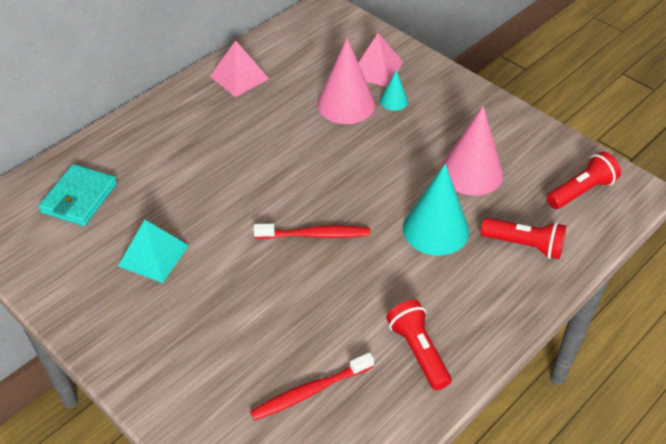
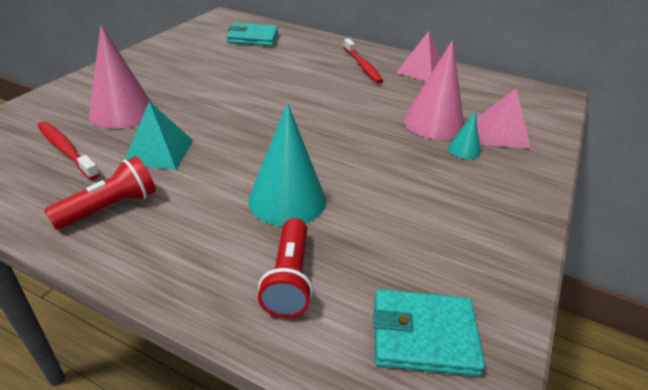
camera: 70 degrees right, 10 degrees down
(153, 255) = (207, 68): turquoise pyramid -> turquoise pyramid (159, 151)
(315, 235) = (251, 129): red toothbrush -> red toothbrush (362, 66)
(471, 172) = (392, 217): pink cone -> pink cone (122, 112)
(581, 191) = (423, 335): red flashlight -> turquoise wallet

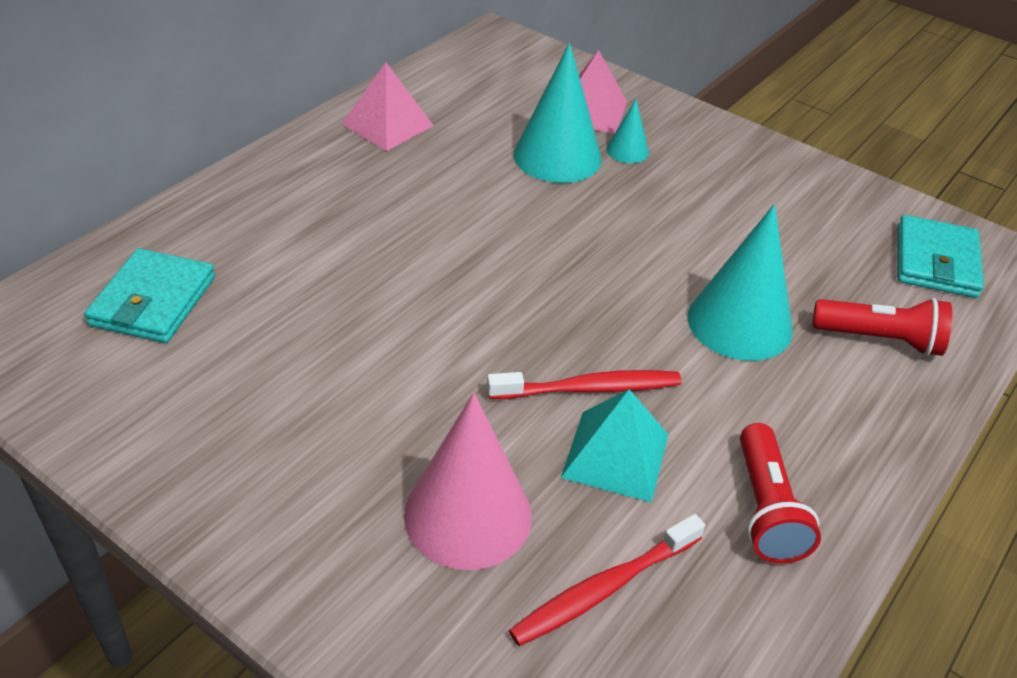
camera: 80 degrees left, 5 degrees up
(110, 207) = (766, 509): red flashlight -> red flashlight turned 150 degrees counterclockwise
(362, 66) = (348, 180): red toothbrush -> red toothbrush (589, 388)
(433, 123) = (557, 156): pink cone -> turquoise cone

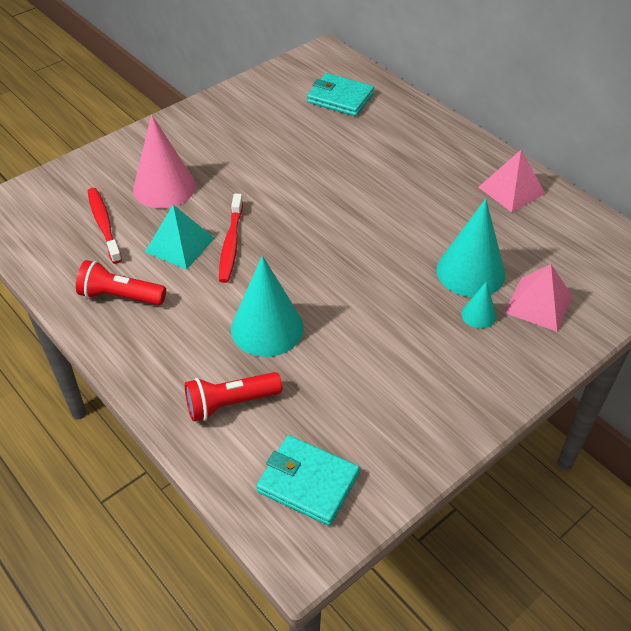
camera: 105 degrees right, 5 degrees up
(880, 339) = (230, 403): red flashlight -> red flashlight turned 45 degrees clockwise

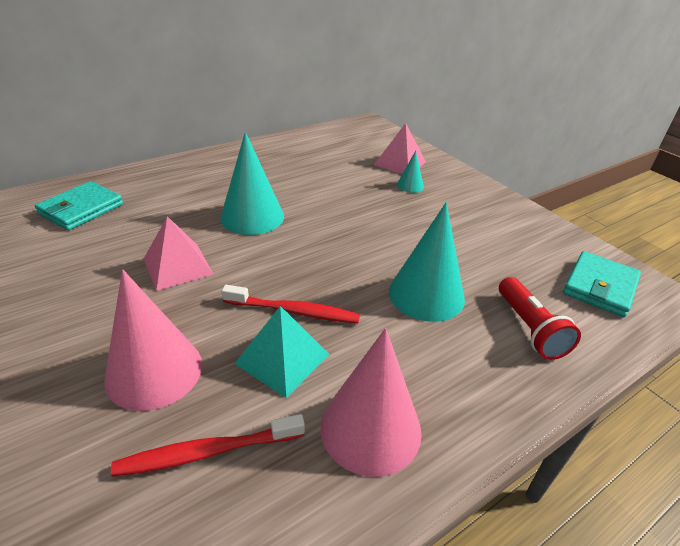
camera: 85 degrees left, 10 degrees down
(120, 296) = (370, 428): red flashlight -> pink cone
(470, 272) = (364, 181): turquoise cone -> turquoise cone (252, 217)
(511, 190) = (276, 151): pink pyramid -> pink pyramid (178, 266)

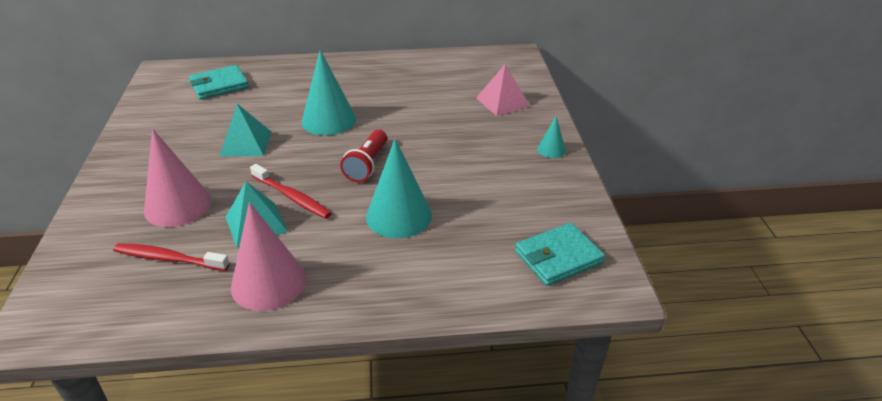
camera: 30 degrees right, 0 degrees up
(178, 266) = (246, 143): pink pyramid -> turquoise pyramid
(410, 185) = (487, 125): turquoise cone -> turquoise cone (551, 149)
(529, 328) = (452, 265): red flashlight -> red flashlight (367, 165)

